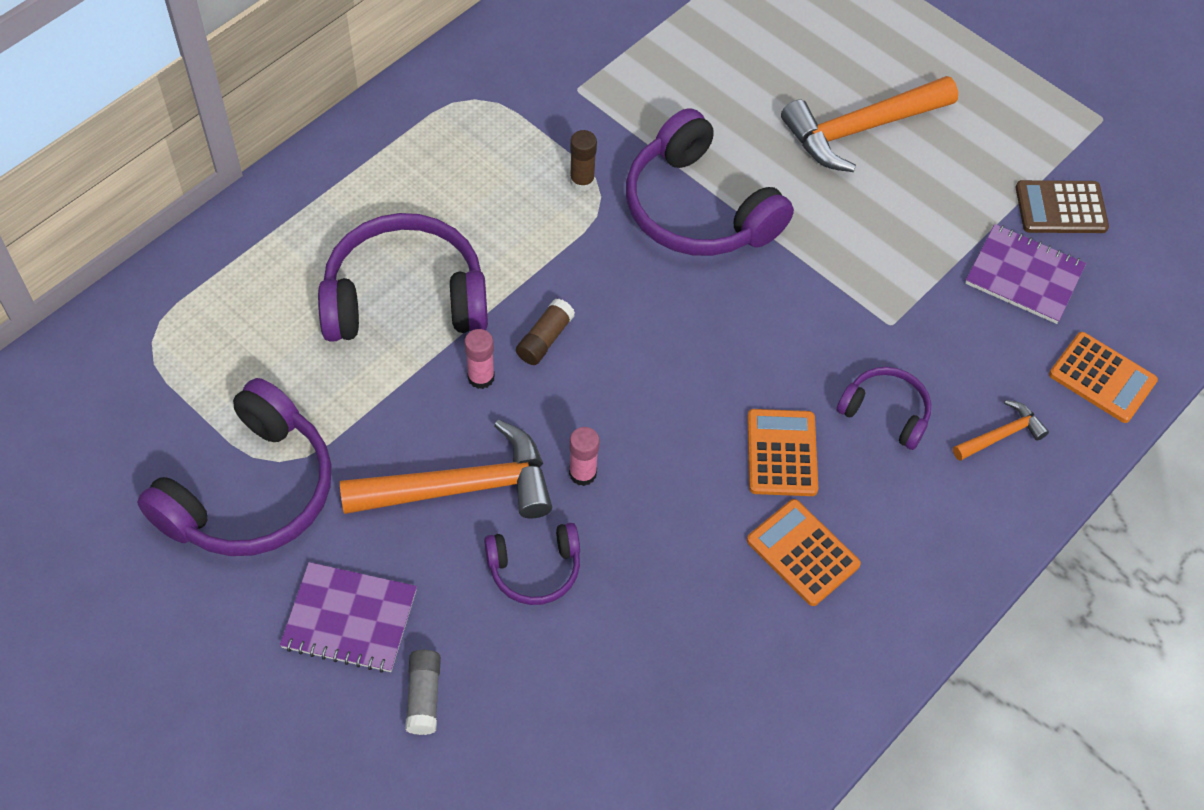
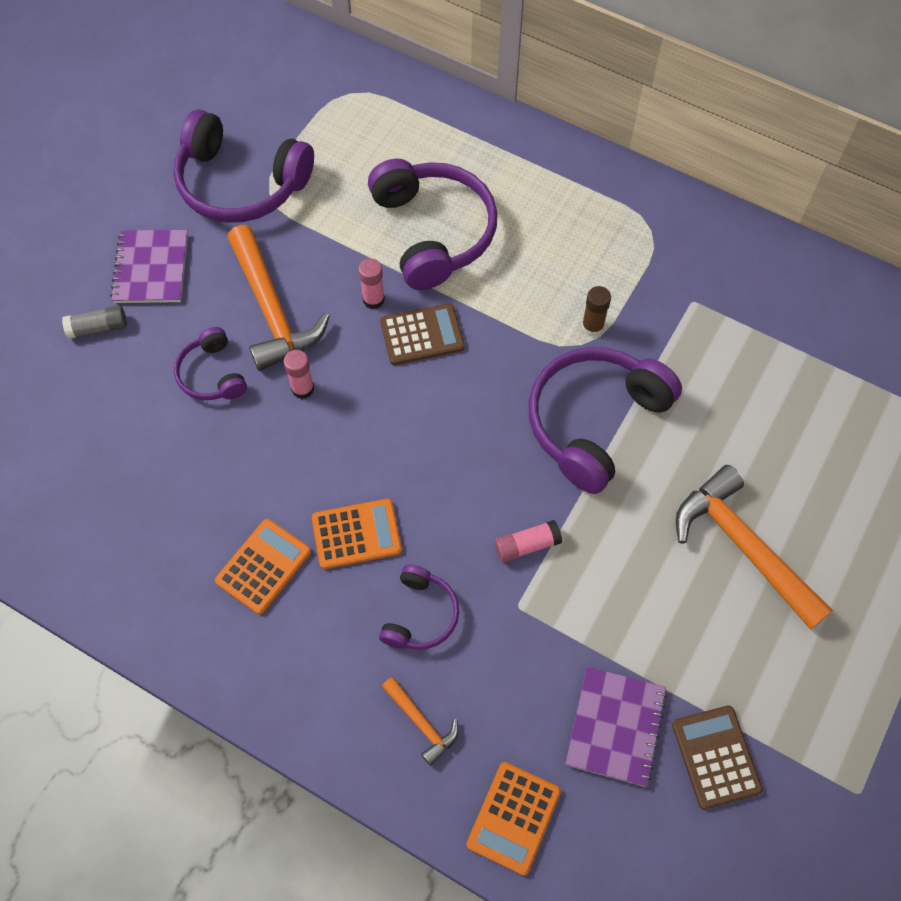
camera: 80 degrees right, 5 degrees up
(545, 339) = (422, 335): brown glue stick -> brown calculator
(825, 301) = (527, 545): none -> pink glue stick

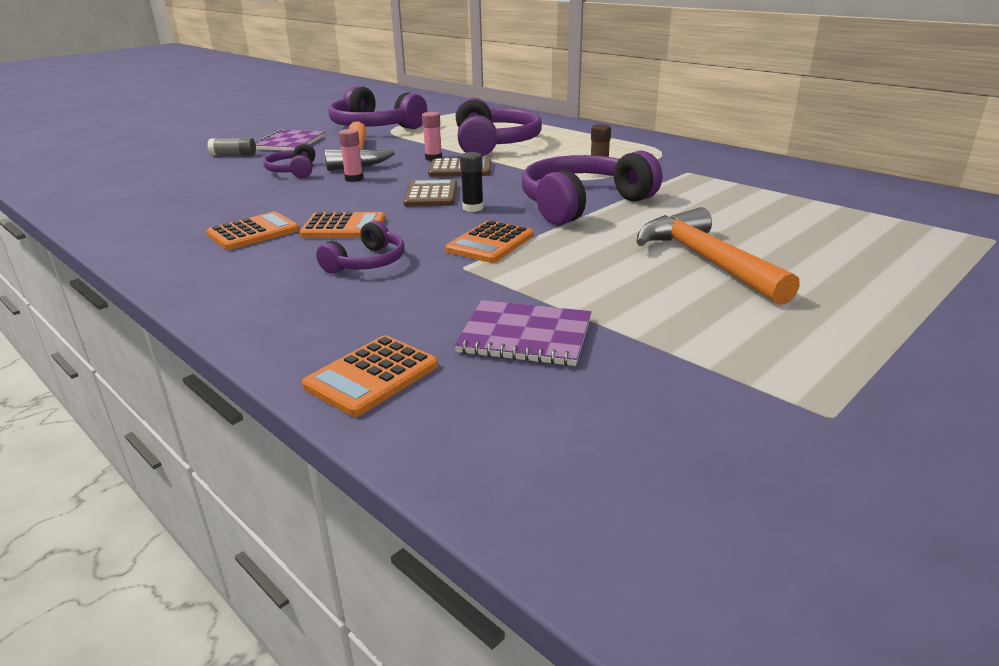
camera: 15 degrees right, 35 degrees down
(421, 723) = (320, 311): orange hammer -> none
(478, 455) = (473, 208): none -> black glue stick
(527, 545) = (490, 243): pink glue stick -> orange calculator
(615, 726) = (525, 336): purple notebook -> purple notebook turned 75 degrees clockwise
(716, 757) = (638, 367): brown calculator -> brown calculator (431, 194)

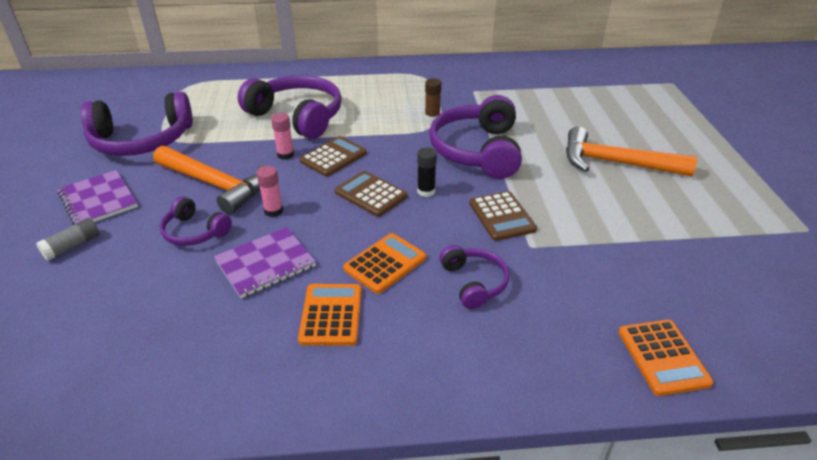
camera: 50 degrees left, 10 degrees up
(490, 243) = (501, 216): orange calculator -> brown calculator
(525, 336) = (657, 272): purple notebook -> purple notebook (265, 263)

